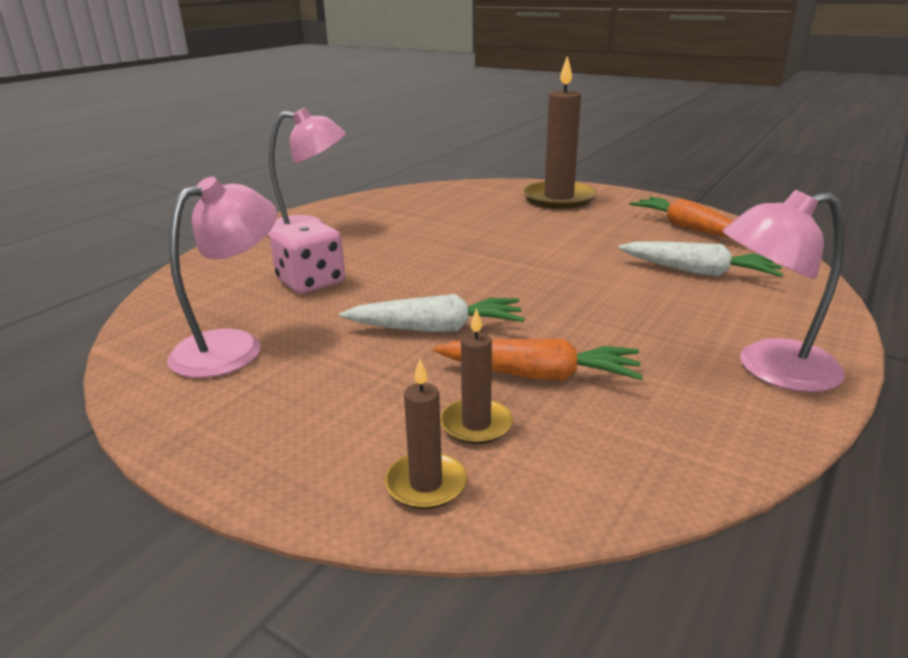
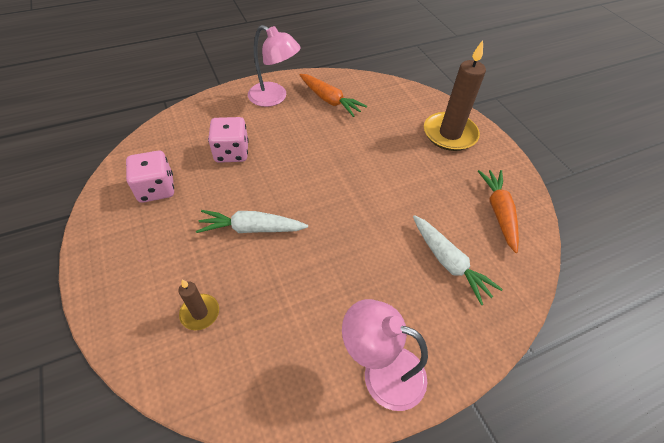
camera: 30 degrees right, 25 degrees up
(233, 346) = (156, 189): pink lamp -> pink dice
(426, 484) = (146, 336): brown candle -> none
(436, 329) = (252, 228): white carrot -> white carrot turned 150 degrees clockwise
(539, 375) = (261, 296): orange carrot -> orange carrot (329, 100)

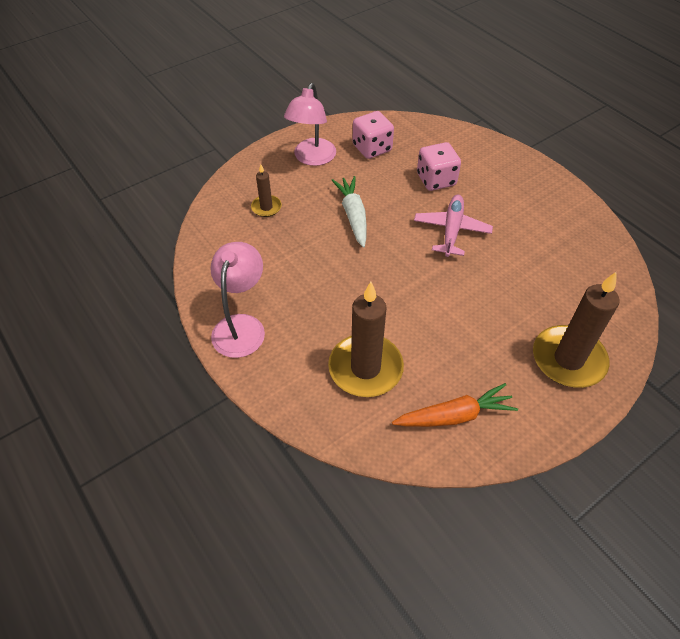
camera: 80 degrees right, 0 degrees up
(274, 98) = (533, 190): pink lamp -> pink lamp (312, 158)
(301, 160) = (451, 230): none -> pink plane
(329, 100) = (559, 235): orange carrot -> none
(448, 262) = (365, 368): white carrot -> brown candle

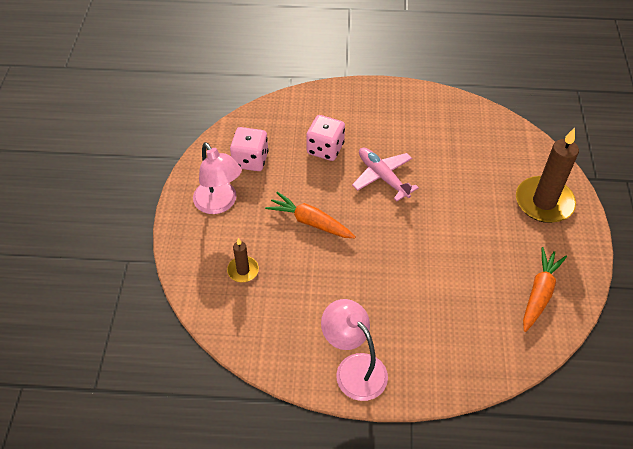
camera: 50 degrees left, 0 degrees up
(353, 216) = (310, 222): white carrot -> orange carrot
(365, 368) = (461, 315): brown candle -> none

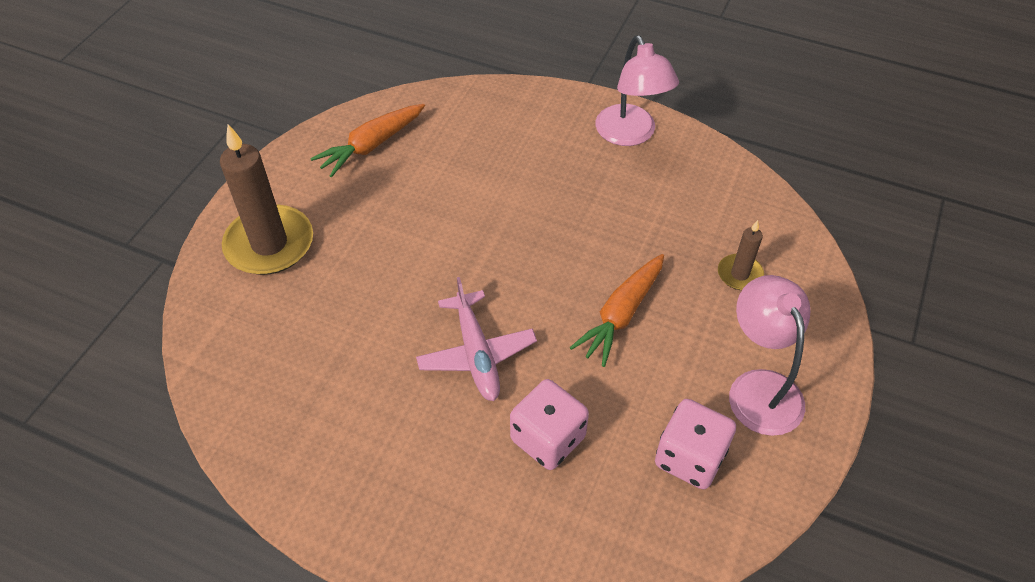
camera: 160 degrees left, 0 degrees up
(310, 222) = (621, 314): orange carrot -> orange carrot turned 75 degrees clockwise

